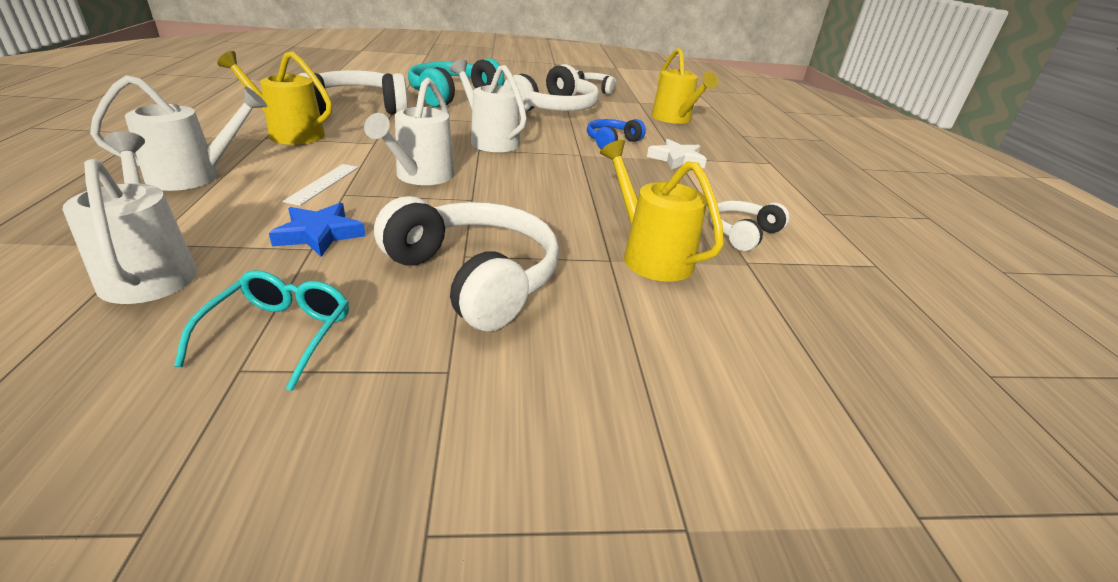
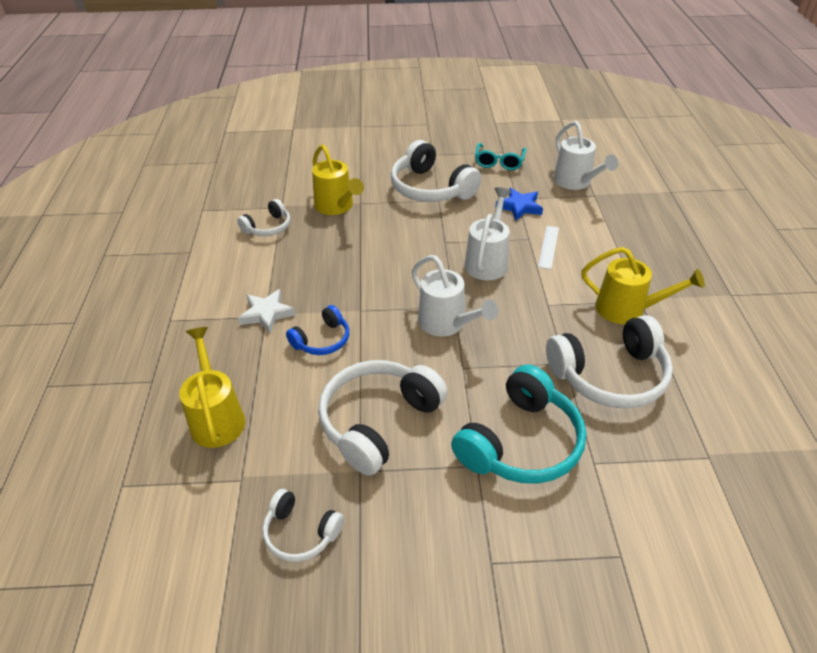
camera: 175 degrees left, 10 degrees up
(195, 176) = (632, 245): white watering can -> none

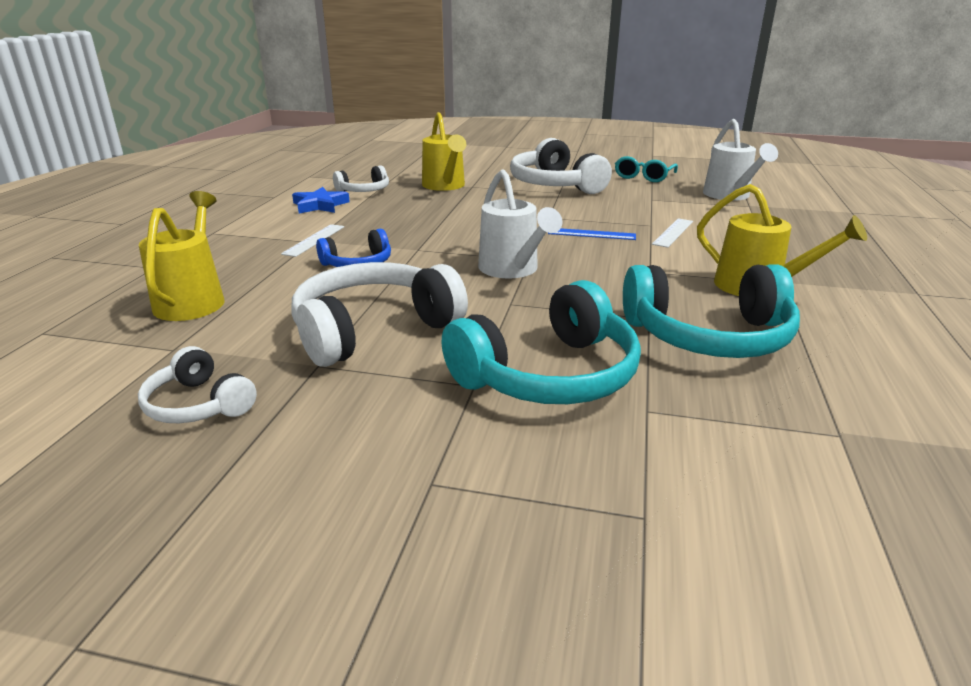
camera: 15 degrees right, 15 degrees down
(267, 314) = (314, 240): white star -> white ruler
(488, 261) = (591, 234): white watering can -> blue ruler
(519, 207) = (651, 204): blue star -> blue star (320, 205)
(610, 376) = (709, 336): white headphones -> turquoise headphones

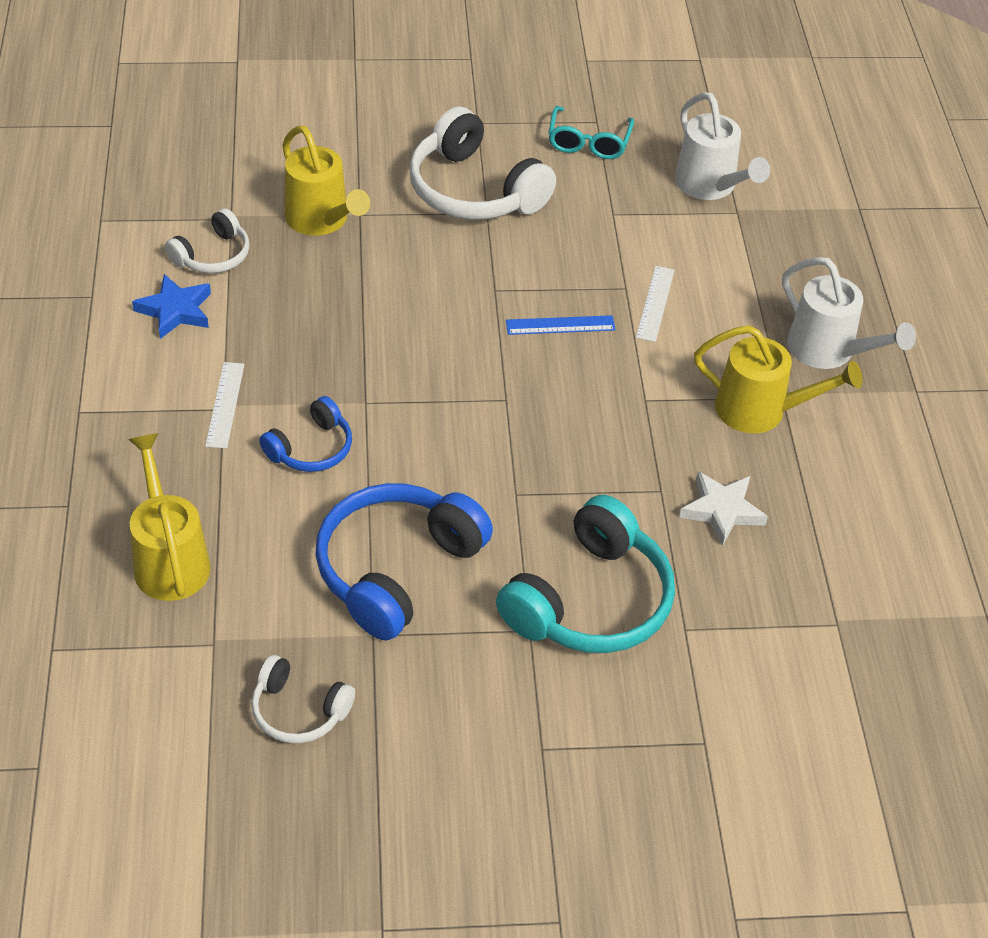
camera: 20 degrees left, 20 degrees up
(373, 329) = (396, 569): white headphones -> blue headphones
(512, 270) = (495, 427): white watering can -> white watering can (829, 352)
(709, 336) = (722, 510): turquoise headphones -> white star

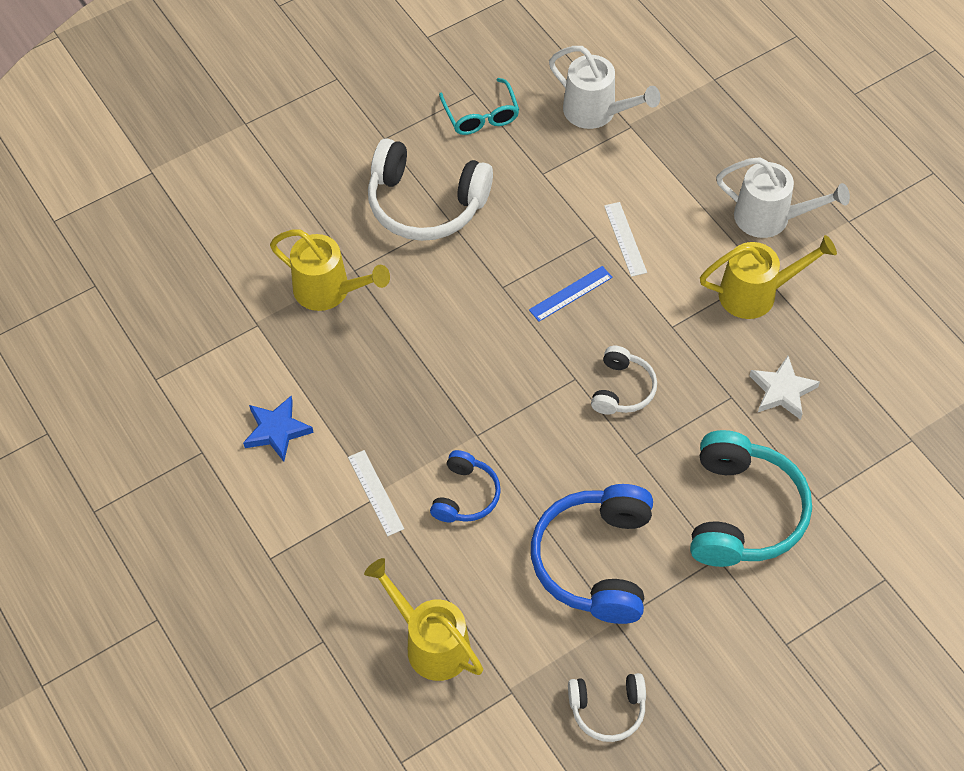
camera: 25 degrees left, 10 degrees up
(213, 255) = (269, 366): white headphones -> white headphones (622, 389)

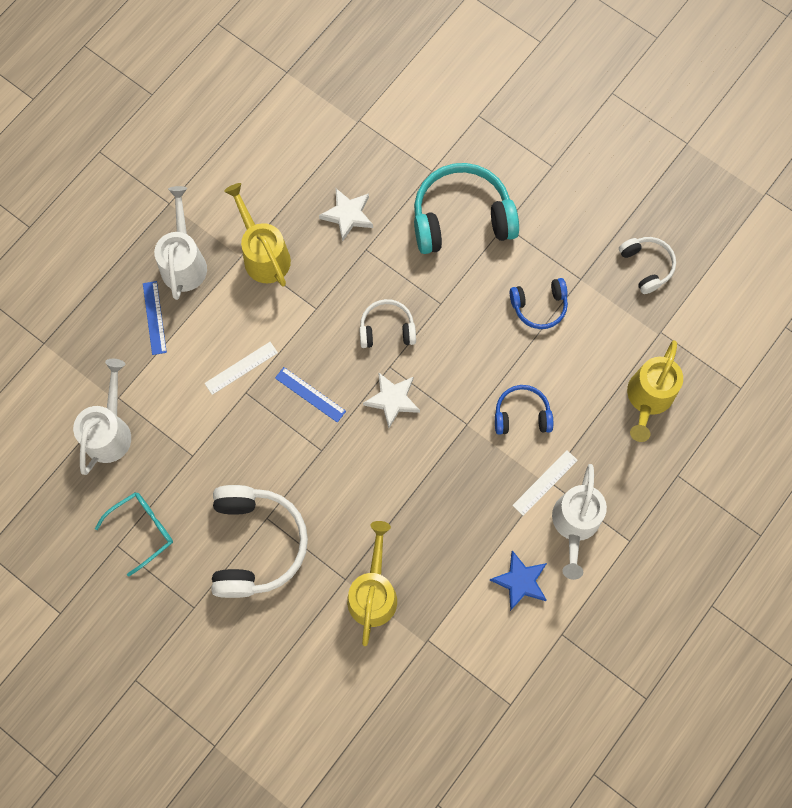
camera: 110 degrees left, 15 degrees up
(314, 506) = (574, 525): none -> white watering can
(534, 370) = (392, 400): none -> white star
(595, 561) = (539, 306): blue headphones -> blue headphones, size x0.54
(711, 177) = (154, 317): none -> blue ruler

